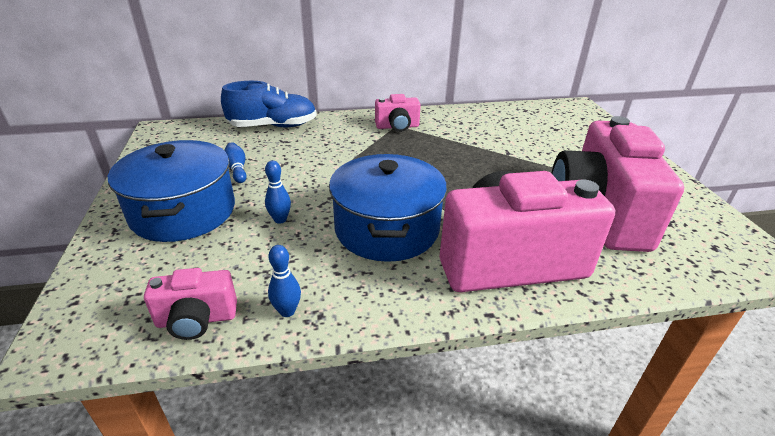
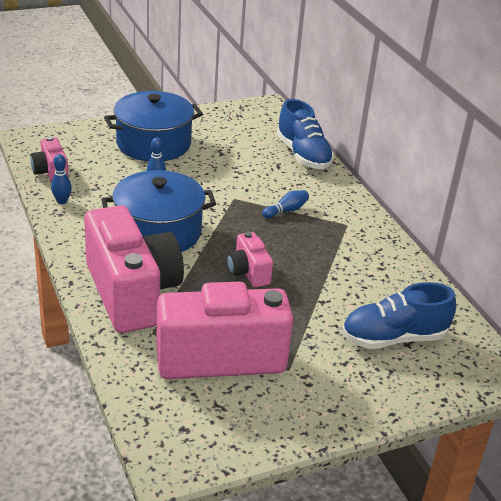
camera: 75 degrees right, 0 degrees up
(237, 169) = (219, 152): blue bowling pin -> blue bowling pin (286, 211)
(397, 127) = (343, 225): pink camera -> pink camera (248, 272)
(550, 132) = (393, 338): none -> blue shoe

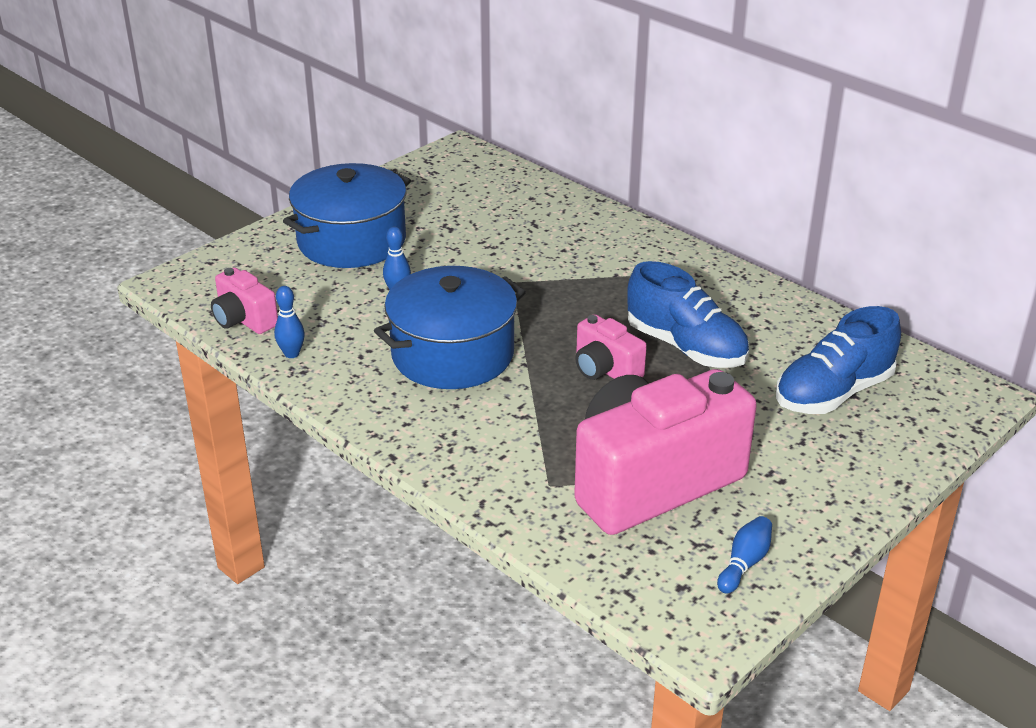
camera: 20 degrees left, 0 degrees up
(132, 293) = (483, 443): pink camera -> none
(286, 211) = (589, 278): blue bowling pin -> blue bowling pin (744, 563)
(303, 155) = (555, 201): blue shoe -> blue shoe (686, 347)

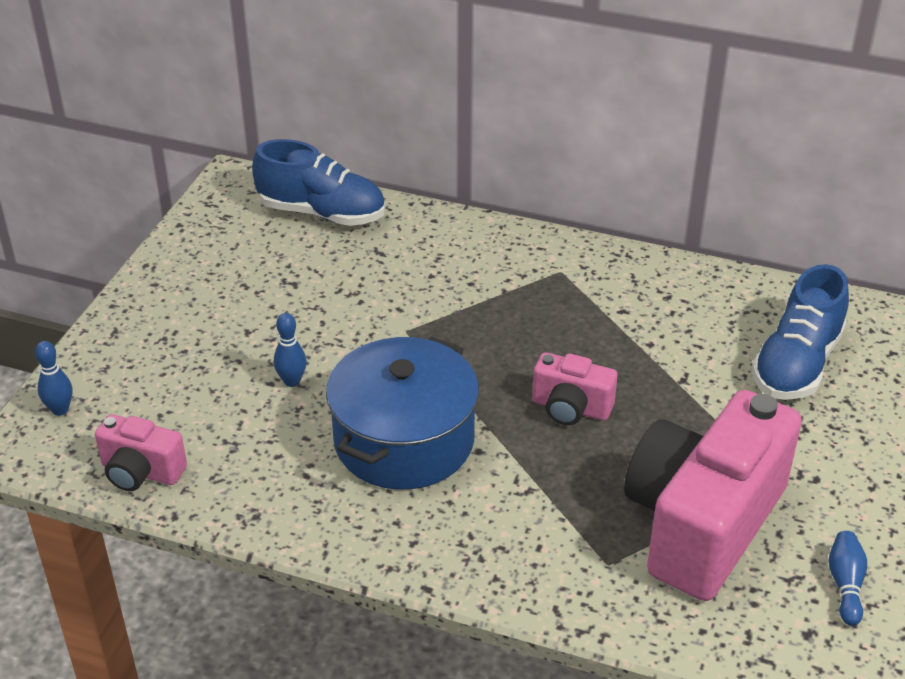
camera: 25 degrees left, 5 degrees up
(292, 354) = (227, 498): blue bowling pin -> blue bowling pin (60, 410)
(351, 241) = (194, 331): blue pot -> none
(686, 347) = (629, 356): blue shoe -> blue shoe (322, 213)

